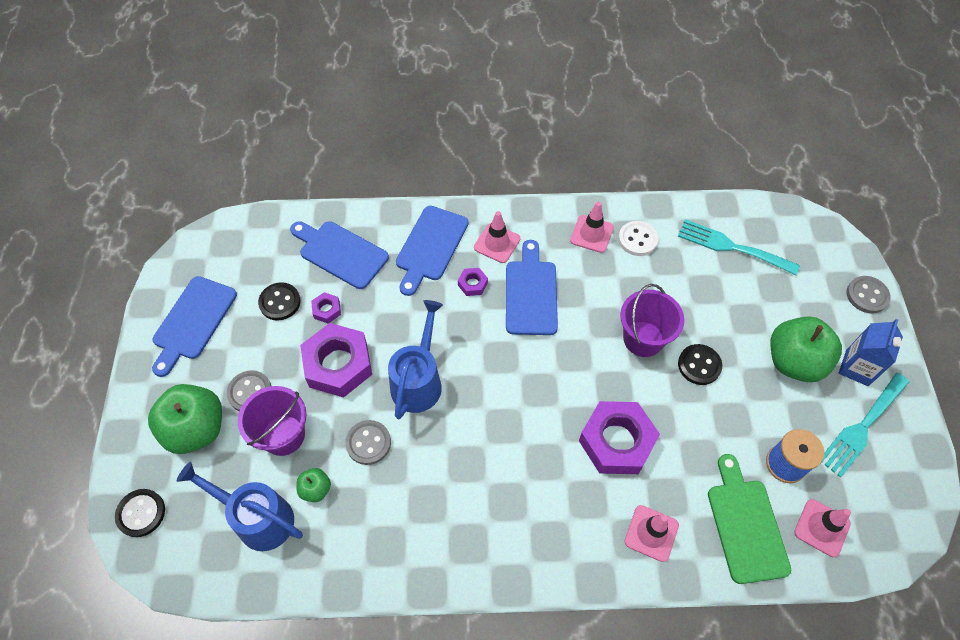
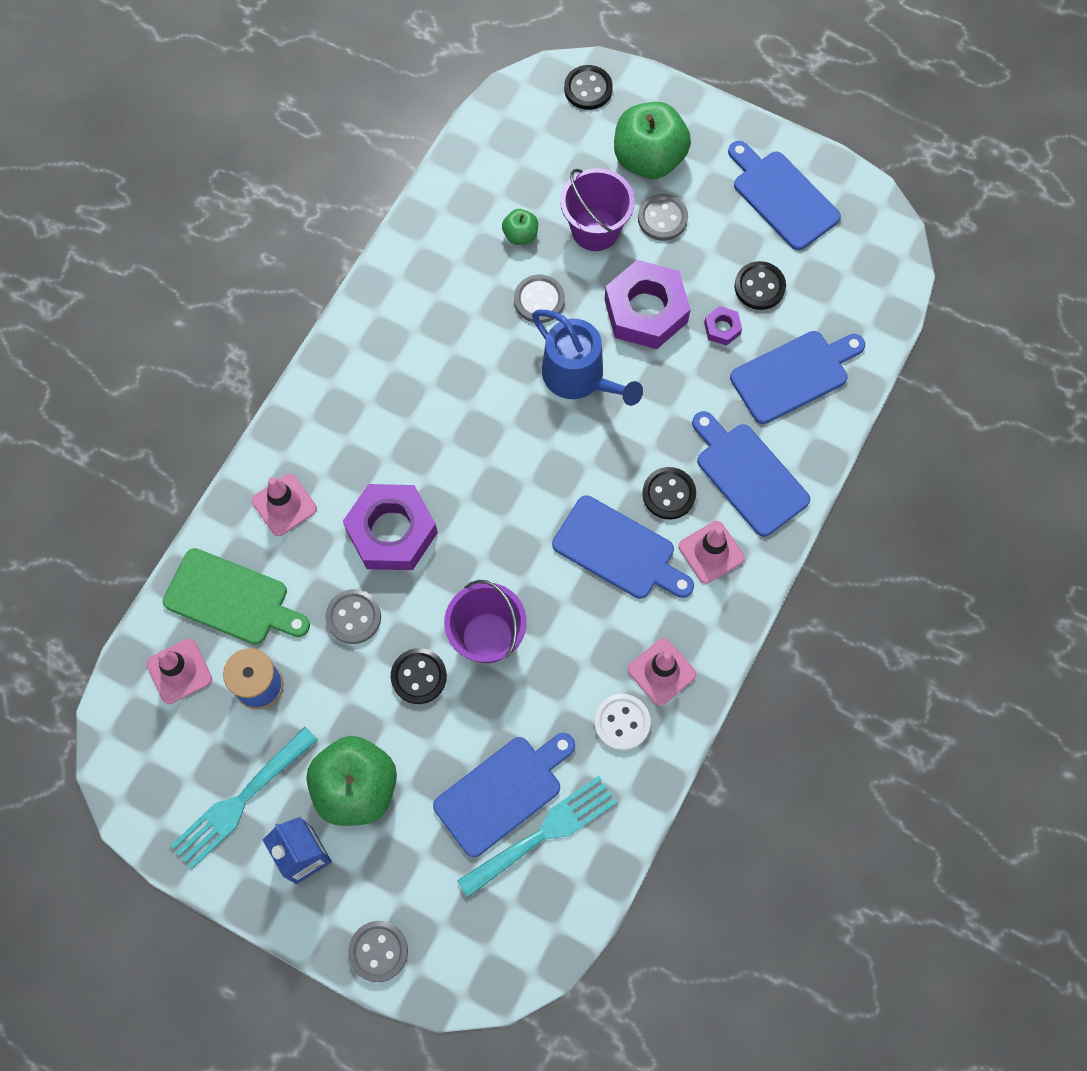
camera: 120 degrees right, 10 degrees up
(258, 518) = (522, 177): blue watering can -> none
(472, 284) = (669, 494): purple nut -> black button
(693, 430) = (353, 617): none -> grey button
(727, 280) = (502, 792): none -> blue cutting board
(862, 427) = (240, 801): turquoise fork -> turquoise fork turned 120 degrees counterclockwise

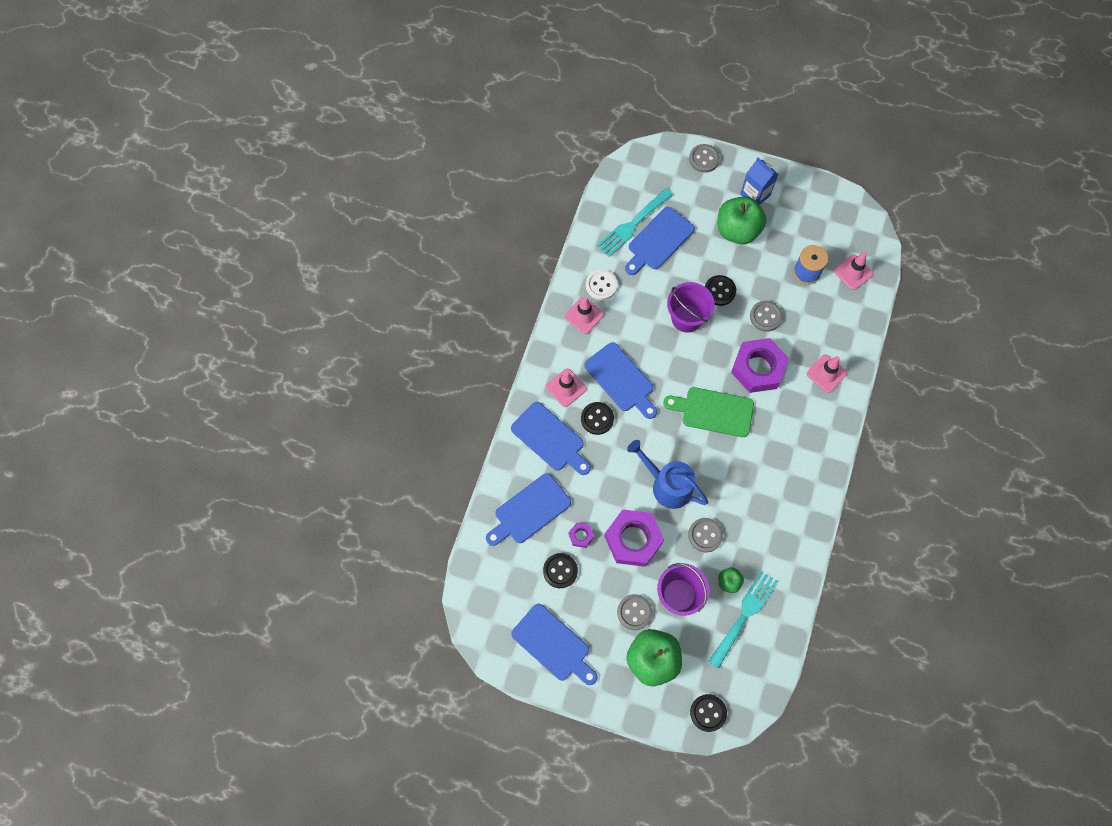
camera: 170 degrees right, 0 degrees up
(231, 599) = (838, 315): green cutting board -> green cutting board (713, 411)
(240, 801) = (796, 214): turquoise fork -> turquoise fork (744, 615)
(618, 550) = (621, 379): blue cutting board -> blue cutting board turned 150 degrees counterclockwise

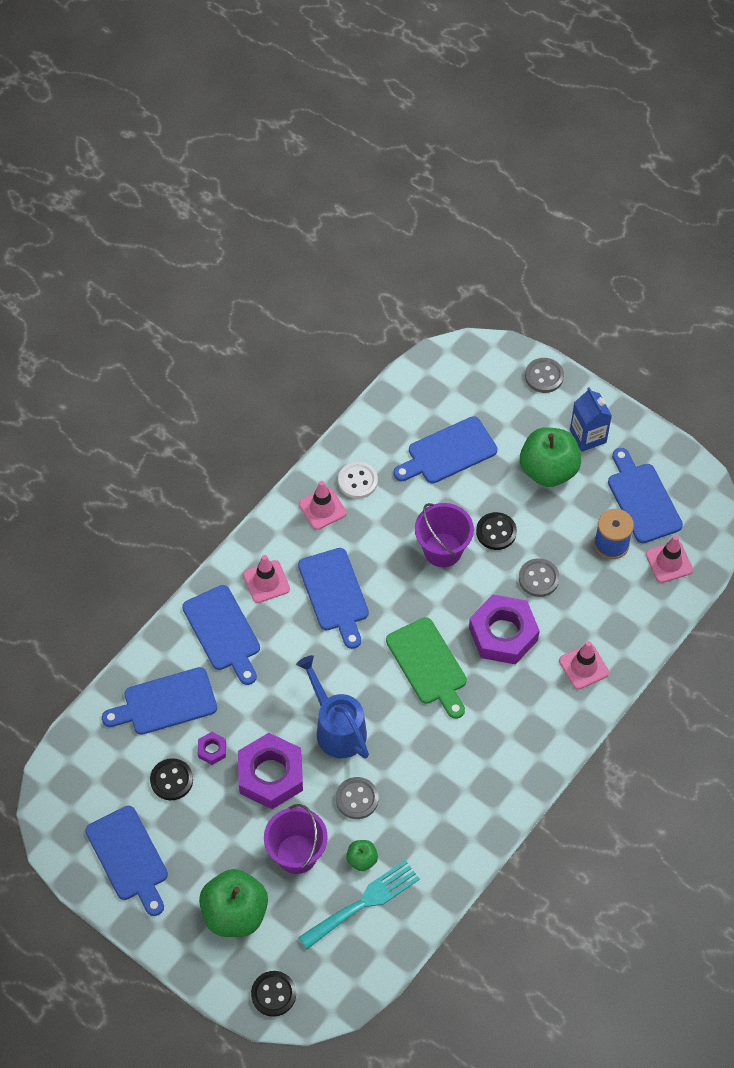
camera: 20 degrees right, 10 degrees down
(597, 419) = (287, 628): black button -> none
(632, 225) = (425, 424): turquoise fork -> none
(634, 612) = (237, 855): grey button -> none
(713, 411) = (428, 665): green cutting board -> green cutting board turned 150 degrees counterclockwise
(814, 230) = (642, 499): none -> blue cutting board

